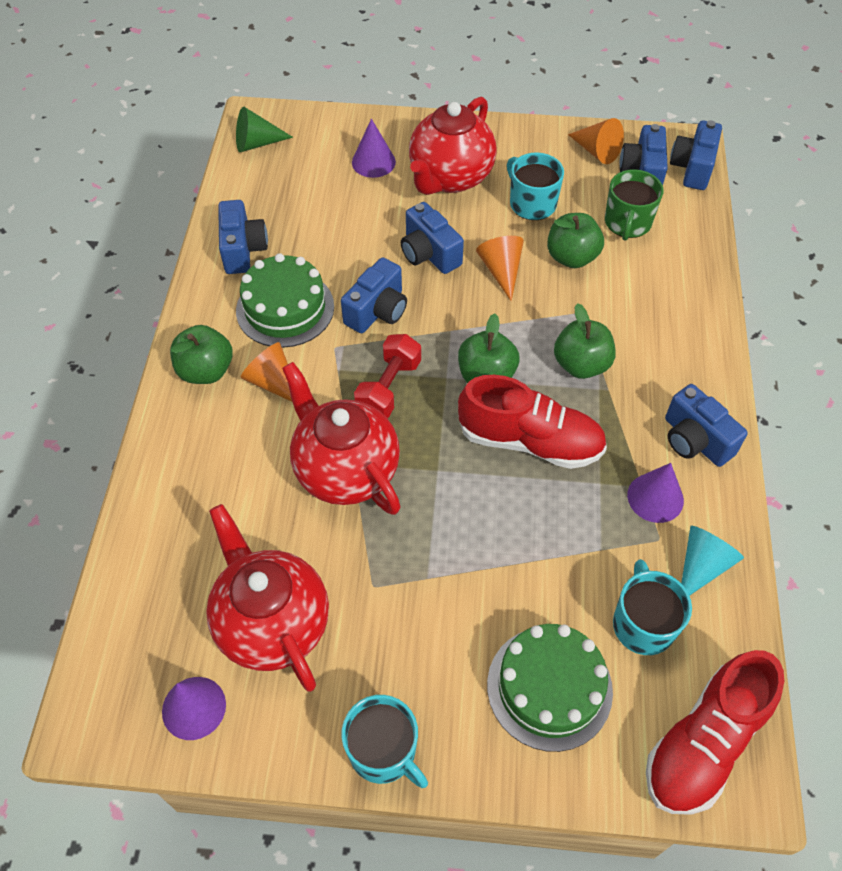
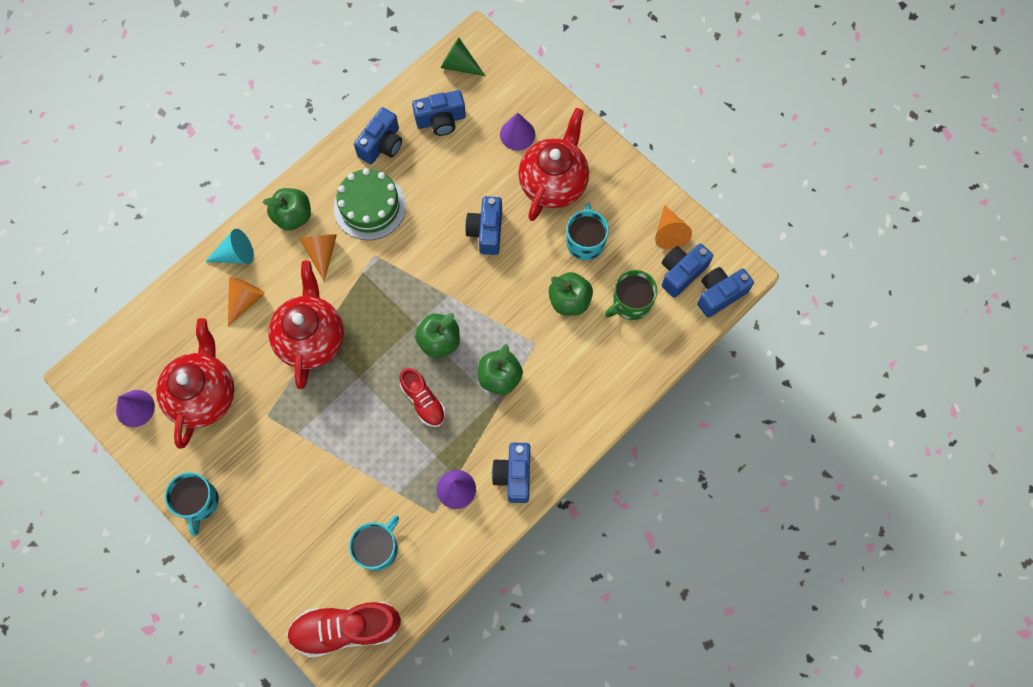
camera: 40 degrees right, 15 degrees up
(377, 311) = (419, 249): blue camera -> blue camera (441, 120)
(389, 388) = (379, 306): red dumbbell -> none
(450, 178) = (553, 183): red teapot -> red teapot turned 135 degrees clockwise
(501, 271) = (517, 277): orange cone -> orange cone (245, 300)
(530, 441) = (423, 401): red shoe -> red shoe, size x0.61
(549, 687) = (301, 539): green cake -> none
(701, 566) = (440, 545): turquoise cone -> turquoise cone (235, 255)

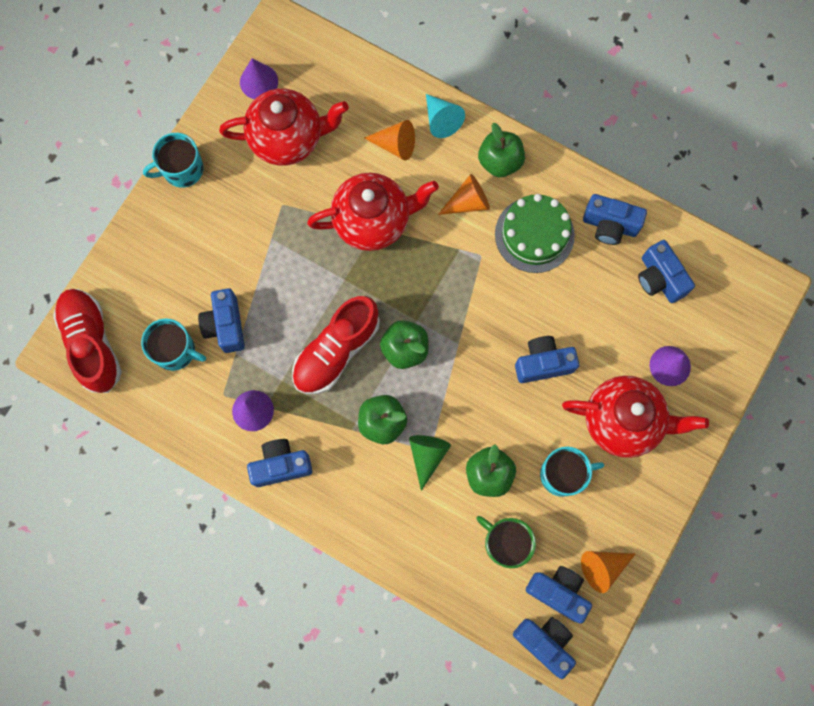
camera: 75 degrees right, 5 degrees up
(368, 495) = (225, 325): none -> blue camera
(423, 401) = (336, 351): red shoe -> red shoe, size x1.63
(459, 65) = (734, 279): green cone -> green cone (427, 456)

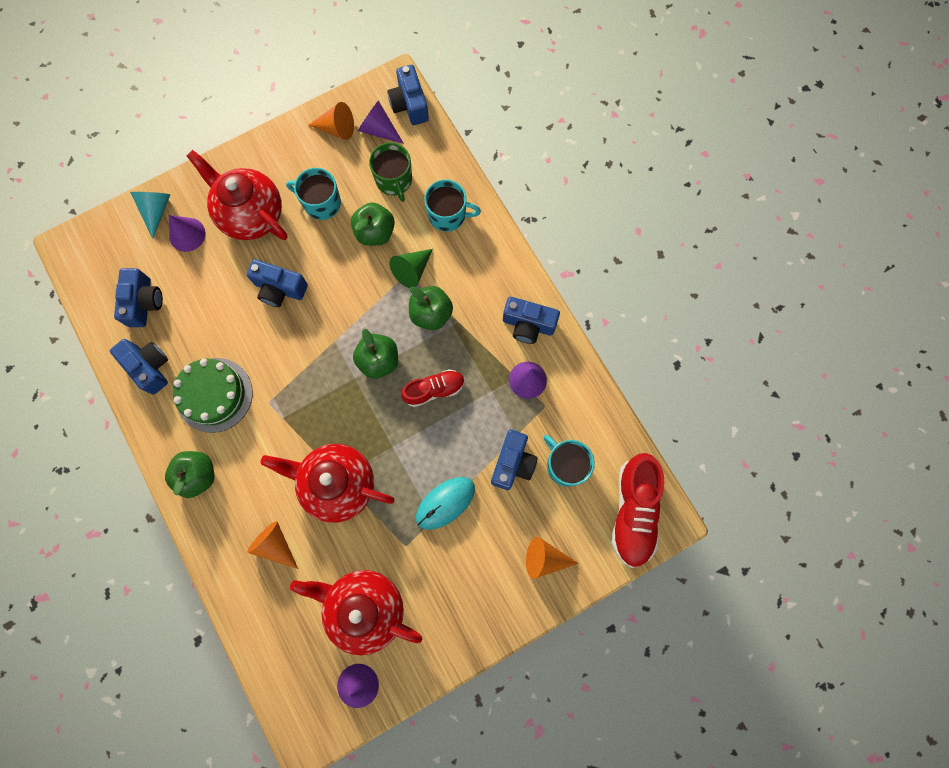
camera: 150 degrees left, 0 degrees up
(182, 169) = (476, 634): turquoise mug -> turquoise mug (448, 215)
(268, 258) = (445, 503): none -> turquoise mouse
(336, 351) = (434, 390): red shoe -> red shoe, size x0.61
(441, 120) = (220, 545): turquoise cone -> turquoise cone (156, 211)
(468, 202) = (248, 454): orange cone -> orange cone (545, 558)
(558, 592) = (379, 130): blue camera -> purple cone

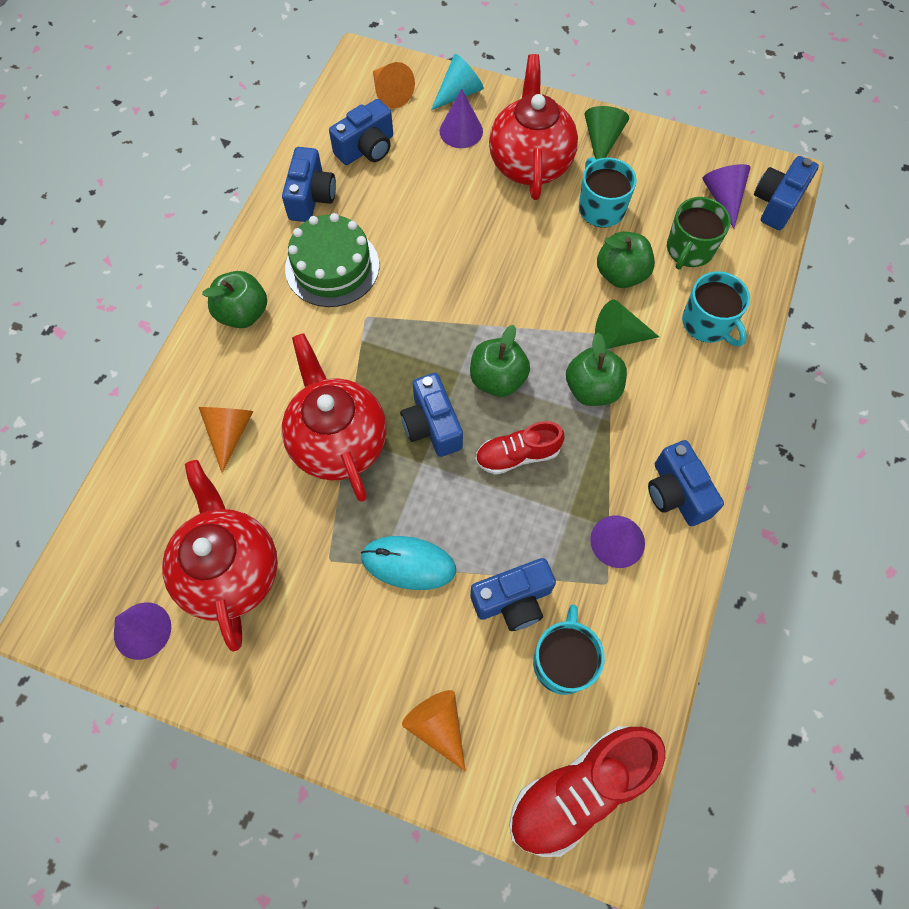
camera: 50 degrees right, 10 degrees down
(275, 159) = (601, 141): none -> green cone
(280, 289) = (484, 240): blue camera -> blue camera (432, 425)
(336, 128) = (684, 164): orange cone -> orange cone (390, 93)
(434, 390) = (517, 455): red shoe -> red shoe turned 135 degrees clockwise

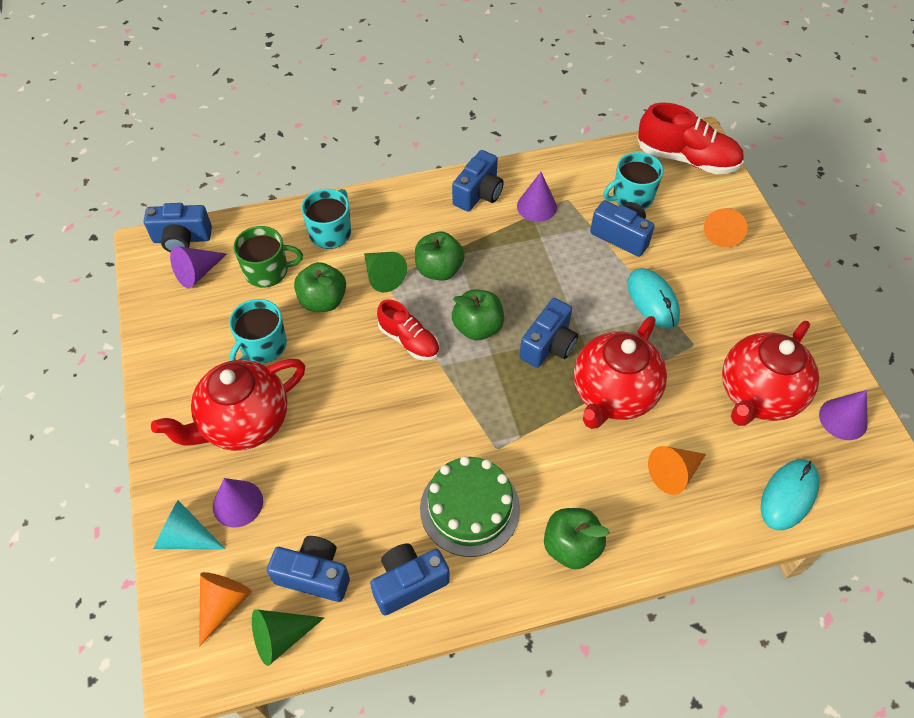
camera: 125 degrees left, 10 degrees down
(130, 509) = (789, 495): none -> turquoise mouse
(517, 455) = (526, 284): red shoe -> red shoe (409, 340)
(601, 141) = (182, 383): green cone -> green cone (281, 637)

